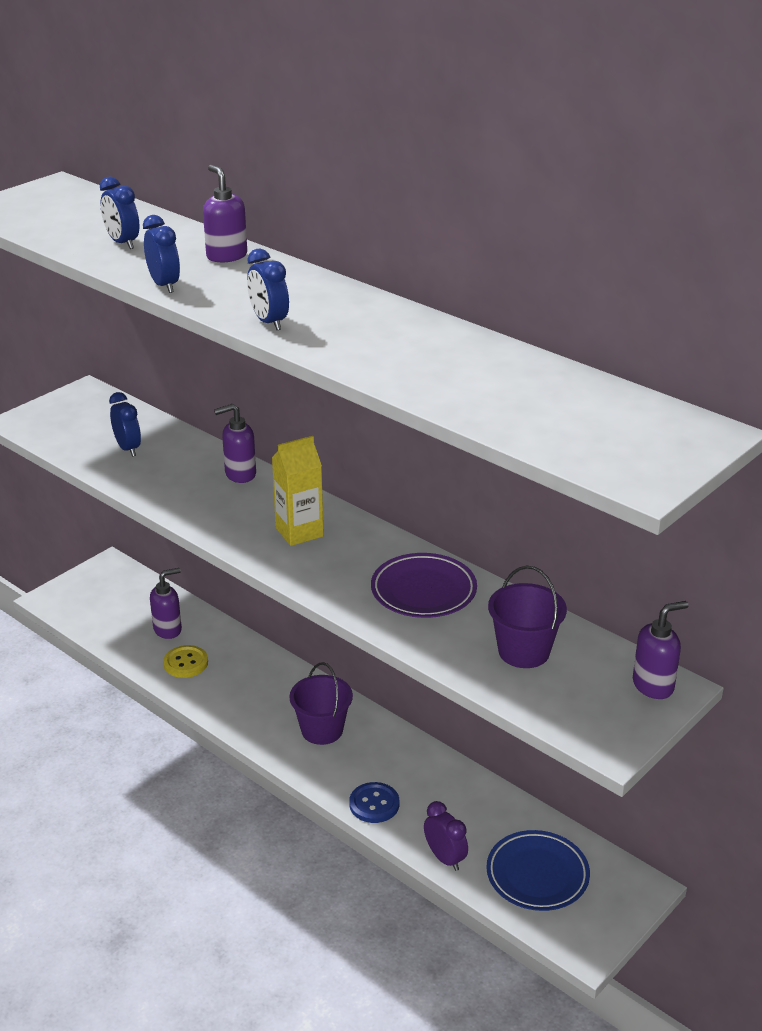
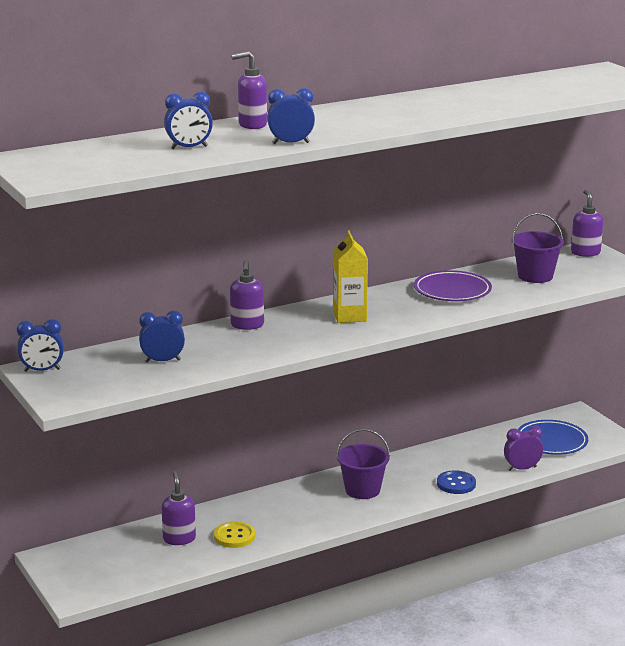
camera: 70 degrees left, 10 degrees down
(269, 322) = (384, 125): blue clock -> blue clock (42, 370)

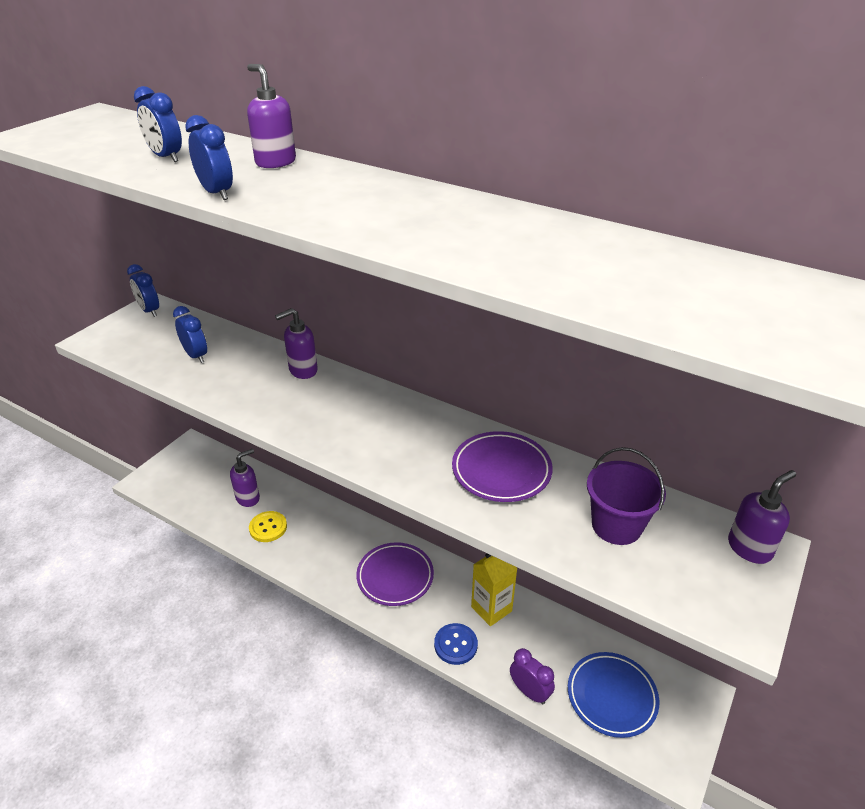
camera: 60 degrees right, 15 degrees up
(349, 316) = (370, 422): yellow carton -> yellow carton (491, 609)
(362, 490) = (395, 576): purple bucket -> purple plate

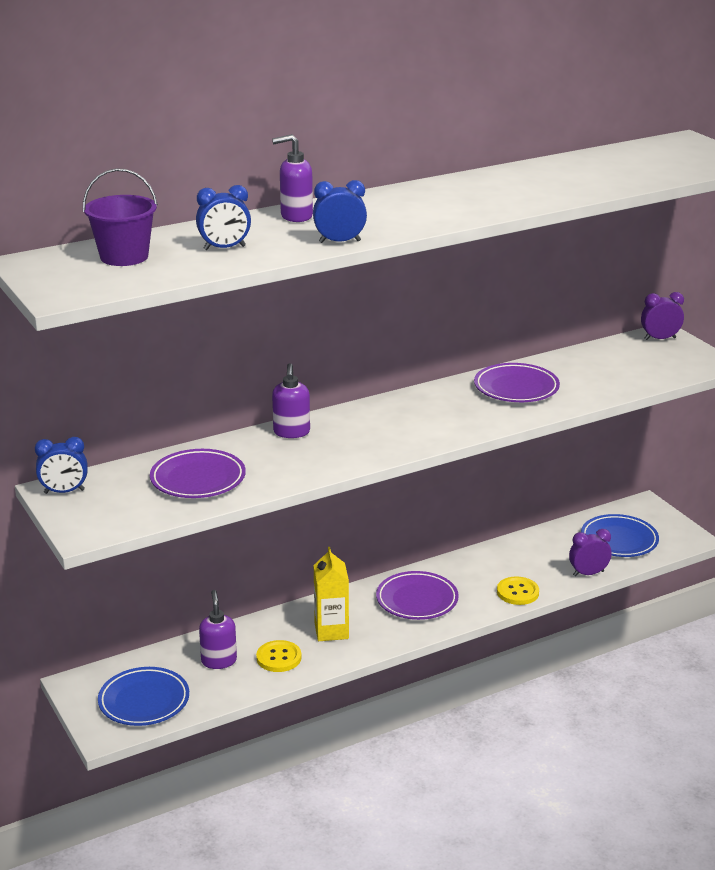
camera: 60 degrees left, 10 degrees down
(185, 483) = (144, 701): none -> blue plate
(196, 356) = (198, 479): blue clock -> purple plate
(455, 645) = (517, 592): blue button -> yellow button
(491, 609) = (496, 563): yellow carton -> yellow carton (331, 631)
(616, 525) = (606, 369): purple bucket -> purple bucket (124, 257)
(749, 548) = (660, 339): purple soap dispenser -> purple clock

